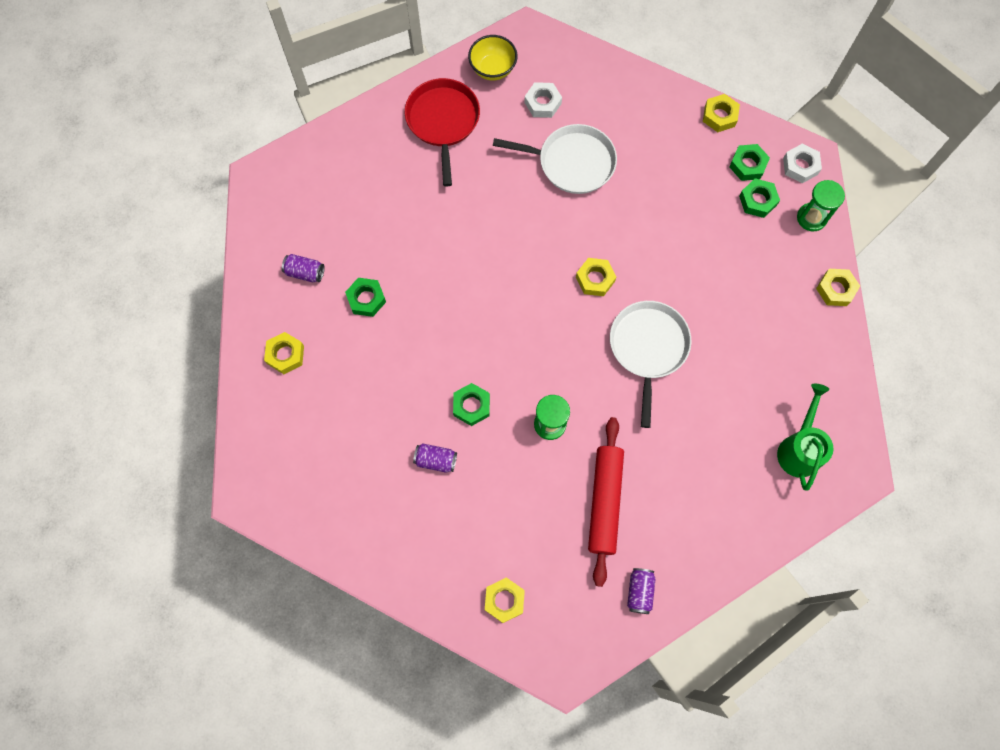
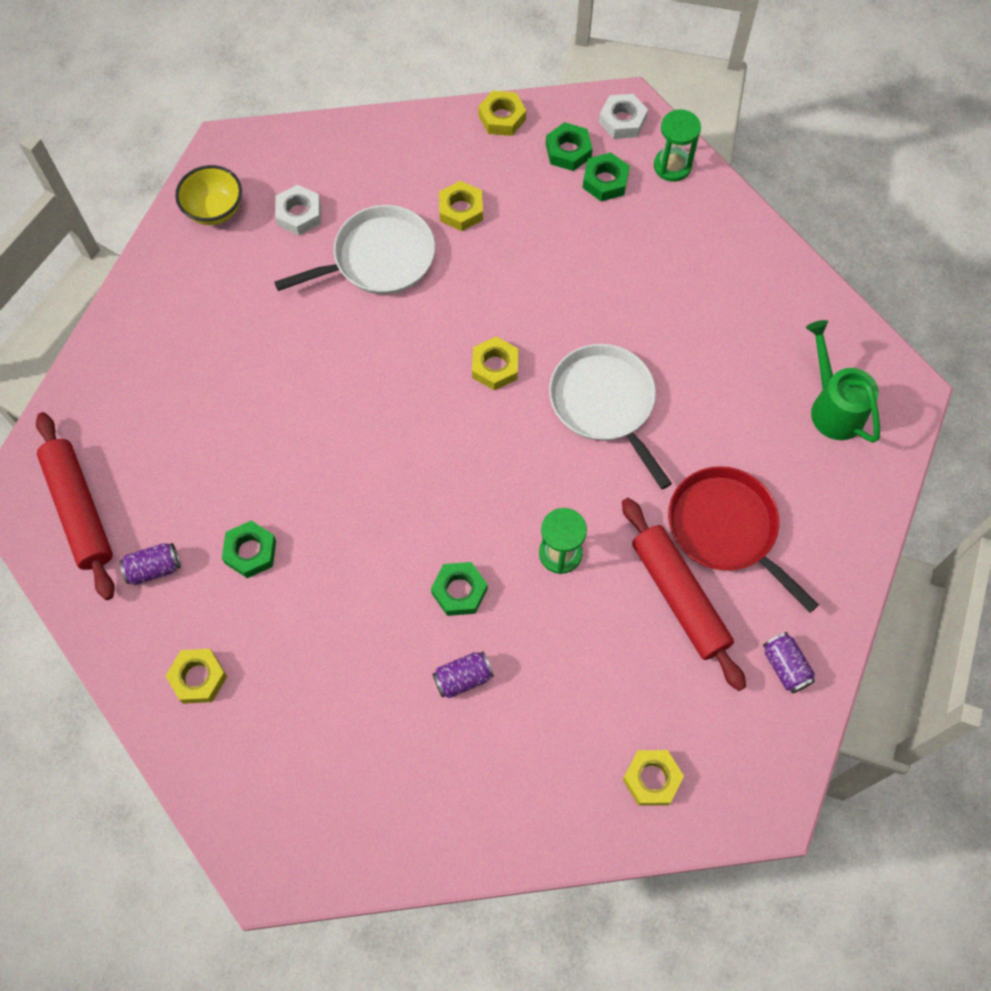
camera: 35 degrees left, 5 degrees down
(287, 209) = (79, 510): none -> red rolling pin
(443, 121) = (198, 300): red pan -> red pan (726, 528)
(835, 289) = (749, 223): yellow nut -> yellow nut (461, 210)

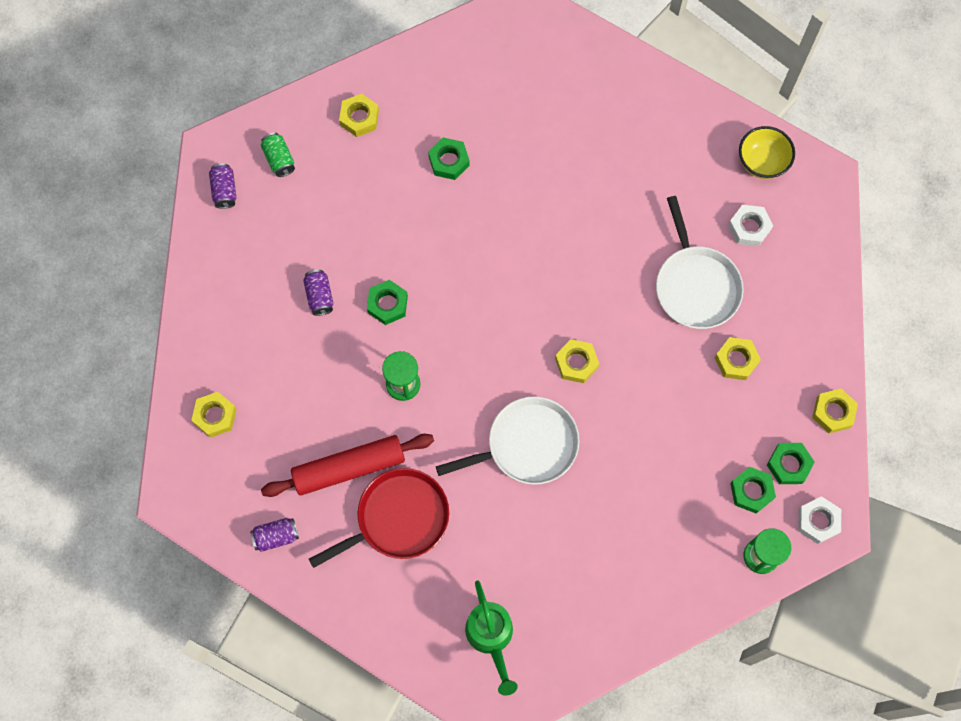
camera: 100 degrees right, 5 degrees up
(79, 510) = (505, 48): red rolling pin -> none
(154, 568) = (449, 95): purple can -> purple can (224, 190)
(272, 775) = (279, 159): none -> green can
(833, 407) = (491, 638): green watering can -> green watering can turned 90 degrees clockwise

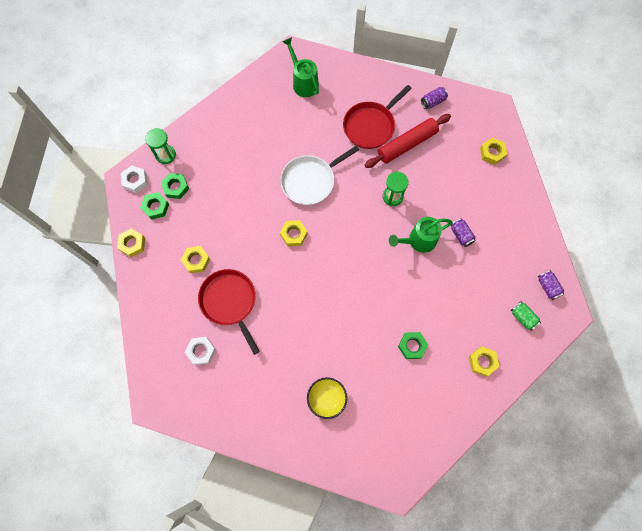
camera: 165 degrees right, 0 degrees up
(387, 304) = (418, 241): green nut -> green watering can
(696, 286) = (229, 302): white pan -> red pan
(762, 162) = (199, 403): yellow bowl -> yellow bowl (326, 399)

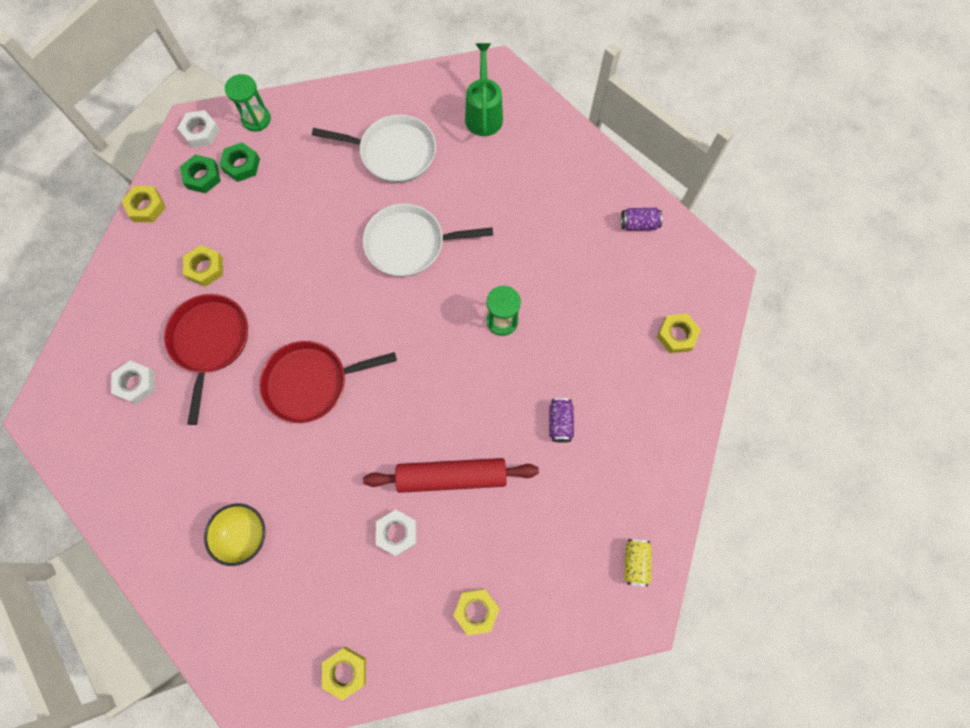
camera: 30 degrees right, 0 degrees up
(265, 132) = (394, 153): none -> white pan
(294, 234) = (343, 301): yellow nut -> yellow nut (345, 672)
(370, 126) = (534, 214): red pan -> red pan (311, 383)
(406, 144) = (566, 262): red rolling pin -> red rolling pin (451, 476)
(412, 346) = (397, 533): green nut -> white nut
(418, 241) = (497, 398): green watering can -> none
(522, 317) = (572, 584): green can -> none
(547, 287) = (635, 562): purple can -> yellow can

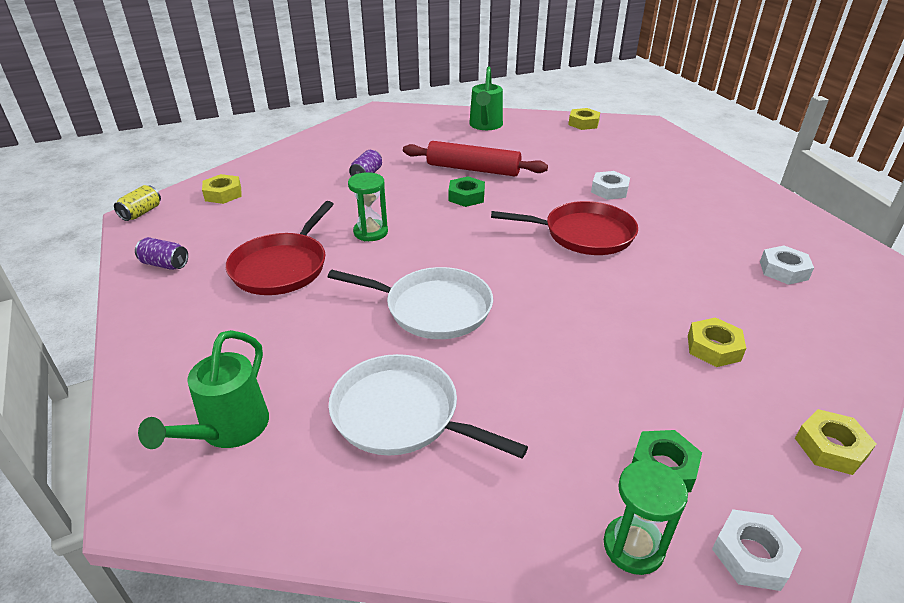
camera: 160 degrees left, 35 degrees down
(202, 177) = (735, 468): green nut -> green nut (466, 196)
(210, 342) = (698, 283): red pan -> red pan (282, 267)
(243, 535) = (656, 175): yellow bowl -> none
(397, 533) = (529, 157): white nut -> white nut (609, 190)
(476, 611) = (485, 126): yellow nut -> green watering can
(635, 562) = (366, 122): yellow can -> yellow can (141, 213)

